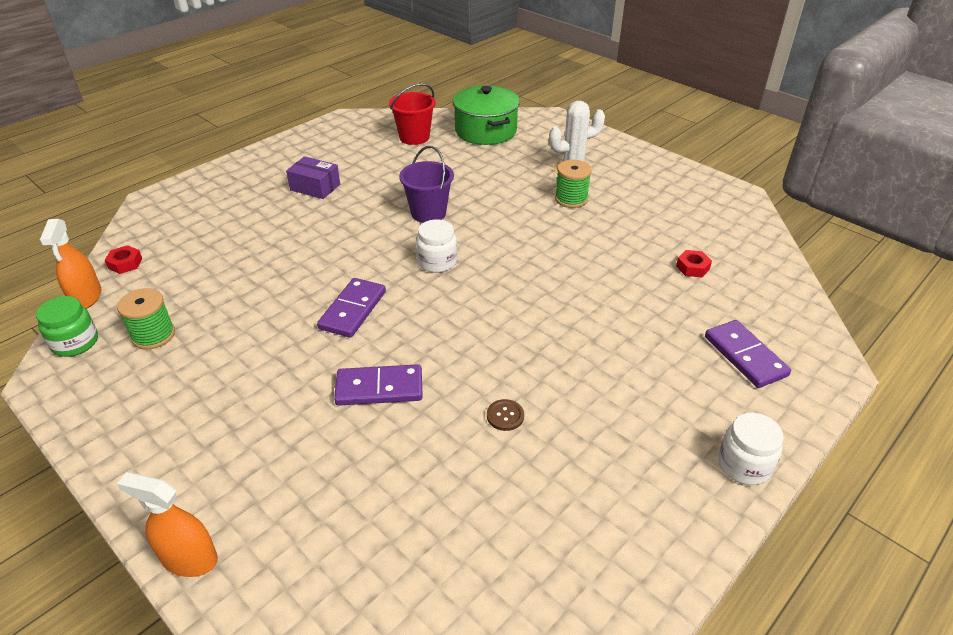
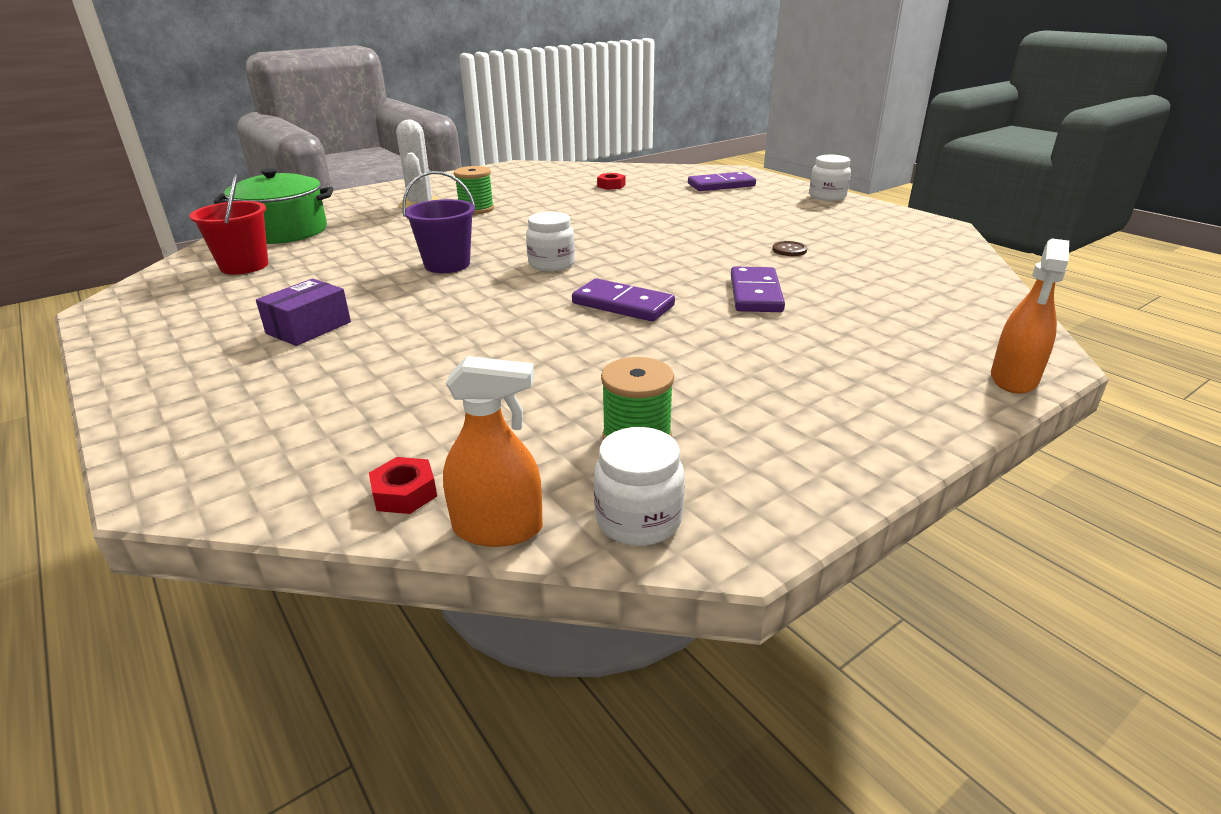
camera: 80 degrees left, 10 degrees down
(75, 343) = (638, 520): green jar -> white jar

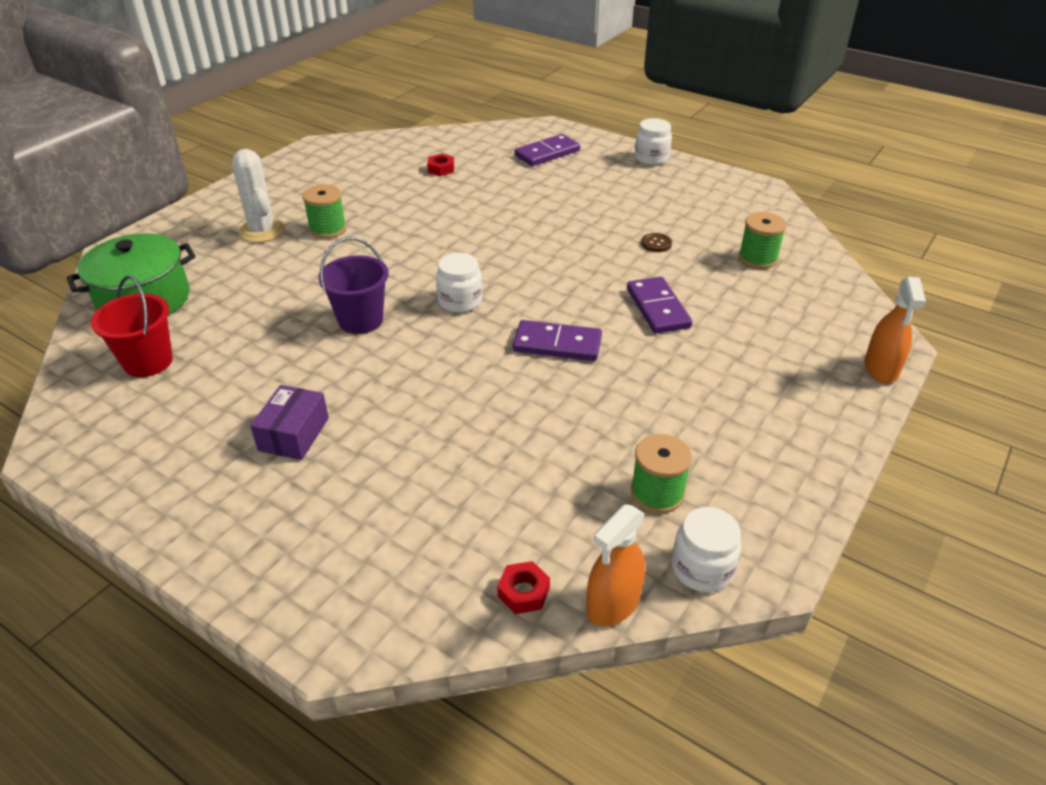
camera: 20 degrees left, 10 degrees up
(498, 528) = (613, 603): orange spray bottle -> orange spray bottle turned 150 degrees clockwise
(901, 272) = (758, 258): none -> green spool

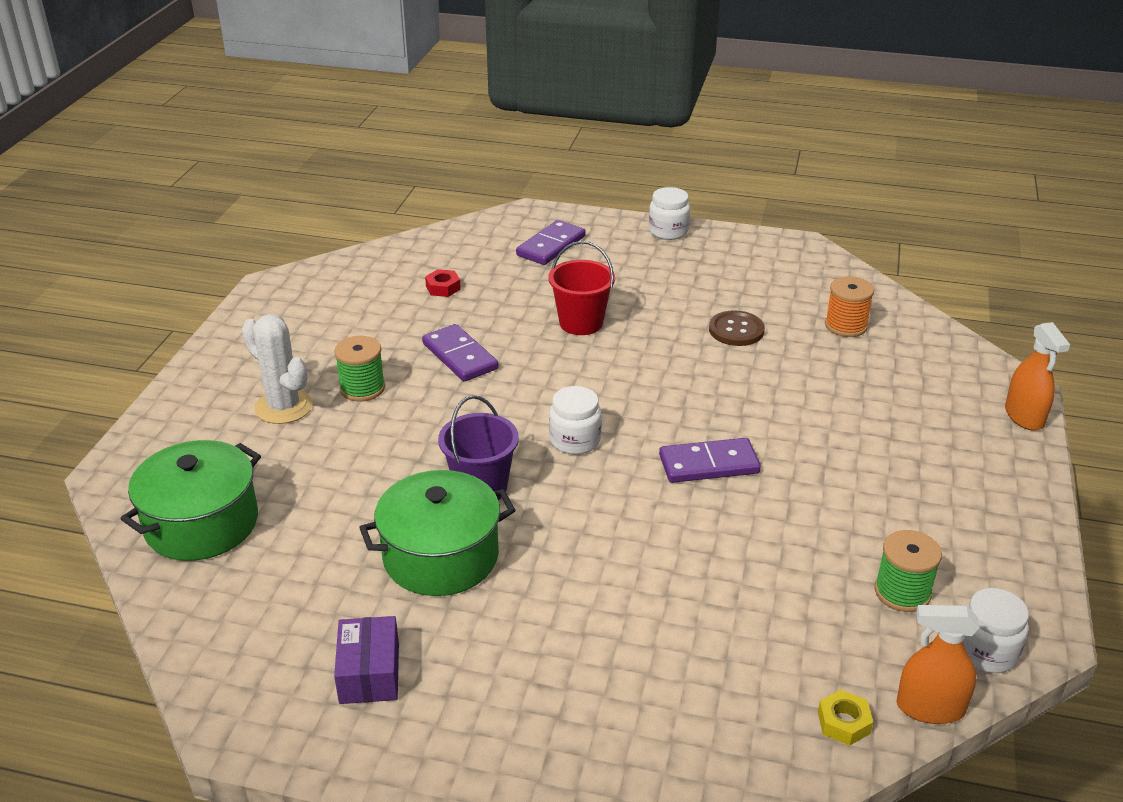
camera: 20 degrees left, 5 degrees down
(148, 362) = (267, 595): red bucket -> red bucket (581, 323)
(292, 364) = (441, 556): none -> green pot
(294, 434) = (501, 632): purple box -> purple box (369, 673)
(523, 592) = (843, 723): red nut -> yellow nut
(613, 603) = (930, 708): orange spray bottle -> orange spray bottle turned 75 degrees clockwise
(656, 243) = (736, 330): brown button -> brown button, size x1.61
(658, 308) = (783, 401): purple domino -> purple domino (460, 356)
(758, 258) = (845, 326): green spool -> orange spool

